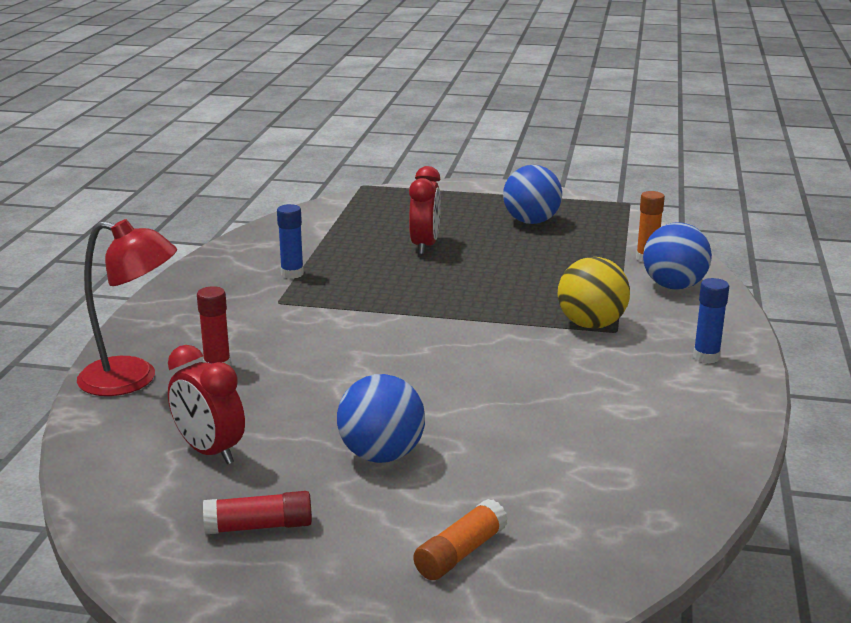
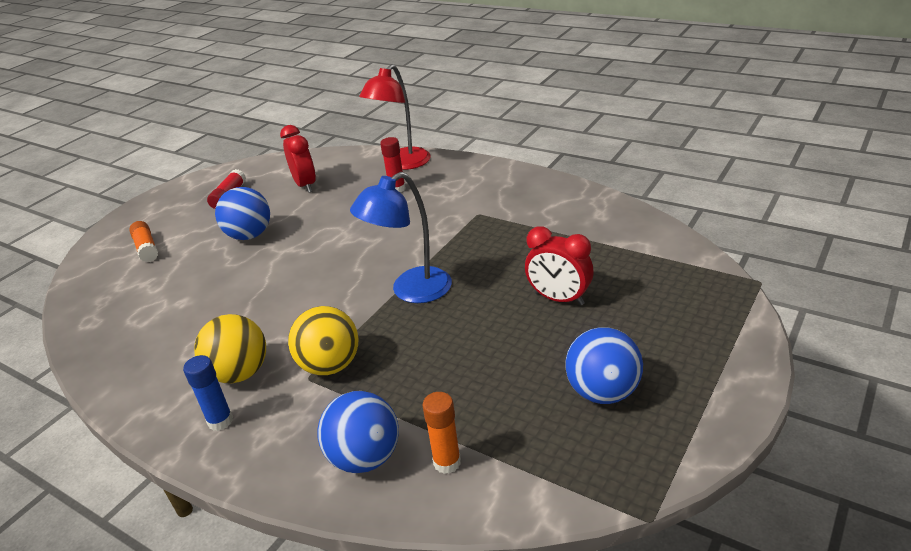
camera: 115 degrees right, 10 degrees up
(209, 451) = (305, 185): red clock -> red clock turned 90 degrees clockwise
(292, 274) = (527, 222): blue glue stick -> none
(451, 310) = (411, 291): none -> blue lamp
(642, 368) = (240, 373): none -> yellow ball

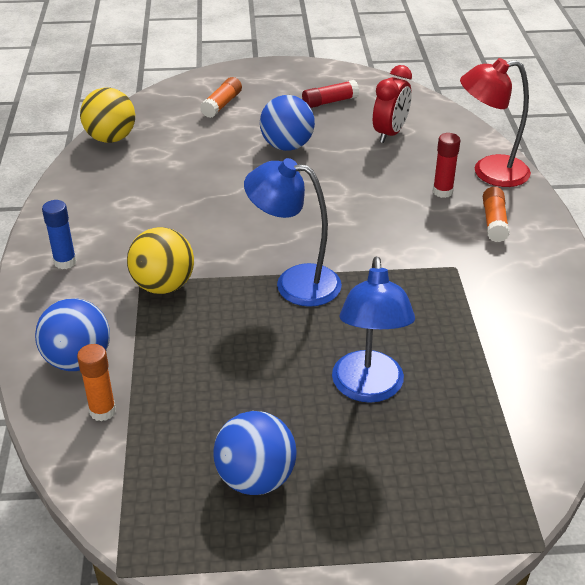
camera: 50 degrees right, 5 degrees up
(240, 373) = (120, 242): yellow ball -> yellow ball (111, 138)
(453, 182) = (494, 222): none -> orange glue stick
(559, 299) = (368, 389): red clock -> blue lamp

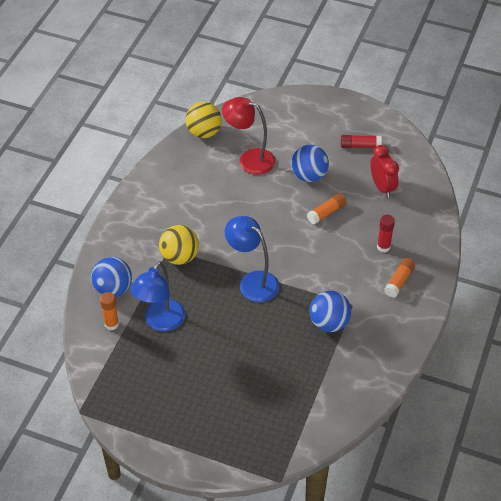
camera: 25 degrees right, 10 degrees up
(65, 262) = (135, 221): blue glue stick -> none
(222, 105) = (288, 125): orange glue stick -> orange glue stick (326, 213)
(256, 478) = (166, 390): blue ball -> blue ball (329, 323)
(368, 389) = (251, 363): blue lamp -> blue lamp (160, 322)
(390, 133) = (382, 187): red clock -> red clock turned 75 degrees counterclockwise
(489, 172) = (425, 242): red lamp -> red lamp (249, 159)

